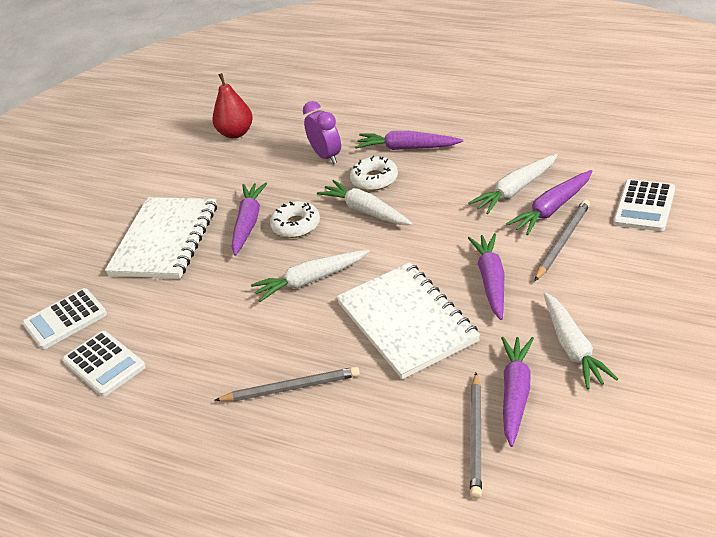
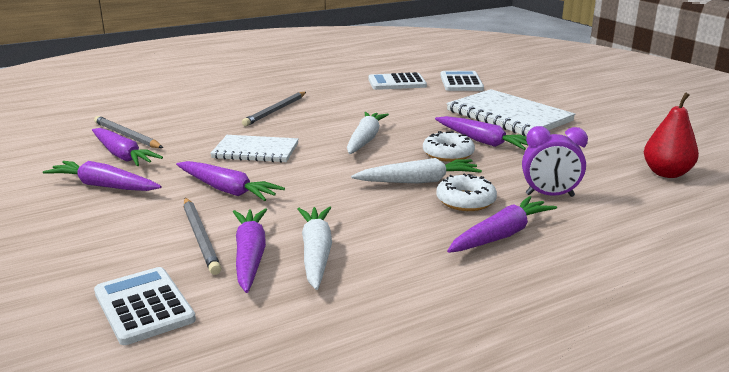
camera: 120 degrees right, 15 degrees down
(406, 322) = (255, 151): white notebook -> white notebook, size x0.64
(573, 348) = (104, 186): white carrot -> purple carrot

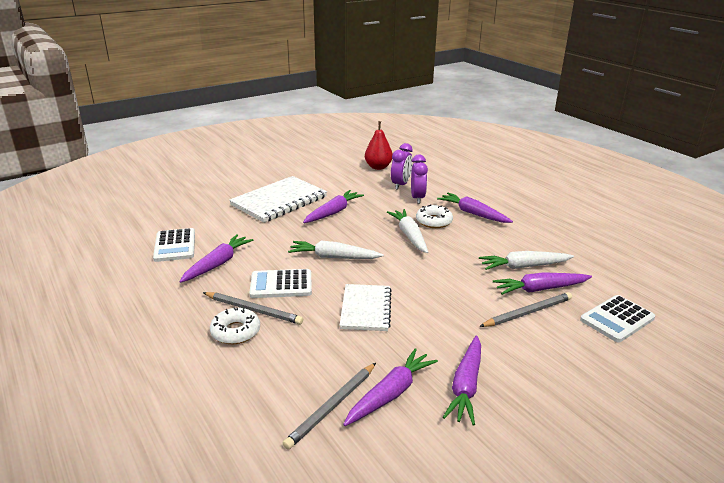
camera: 95 degrees left, 5 degrees up
(227, 190) = (450, 312): purple carrot -> purple carrot (218, 264)
(448, 154) = (359, 225): white donut -> white donut (235, 331)
(461, 82) = (184, 215): white calculator -> white calculator (281, 284)
(598, 186) = (401, 185): none -> purple clock

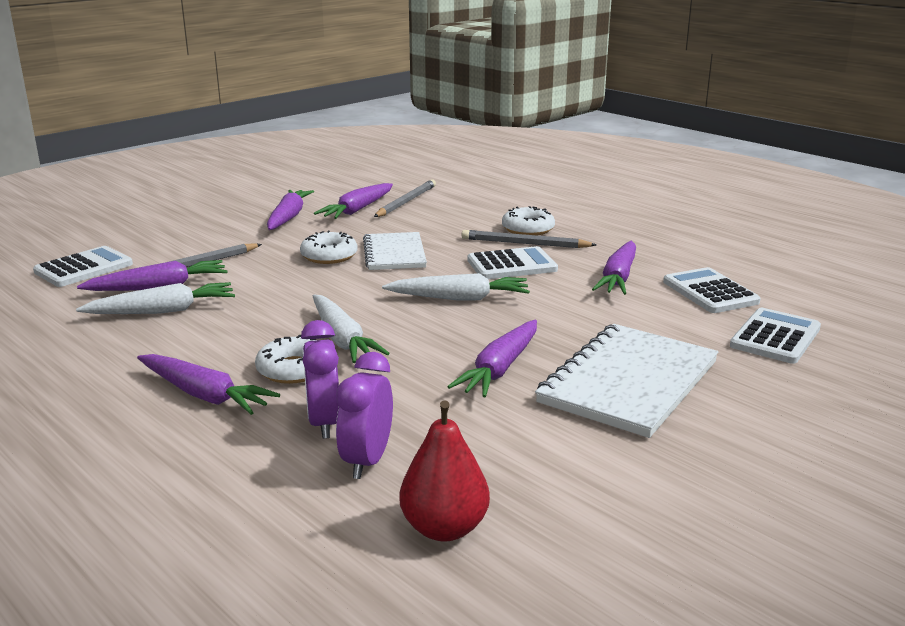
camera: 170 degrees right, 5 degrees down
(182, 214) = (775, 337): none -> white calculator
(419, 312) = (329, 256): none -> white donut

